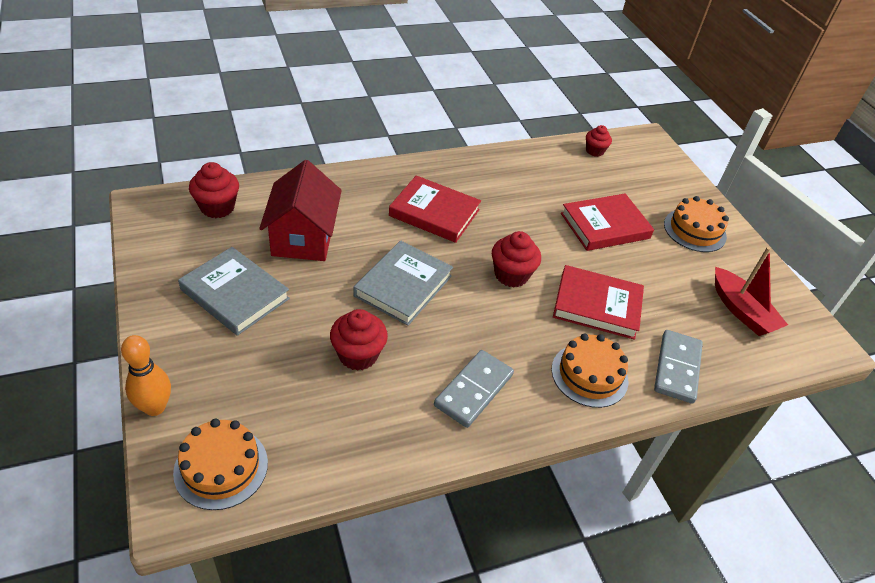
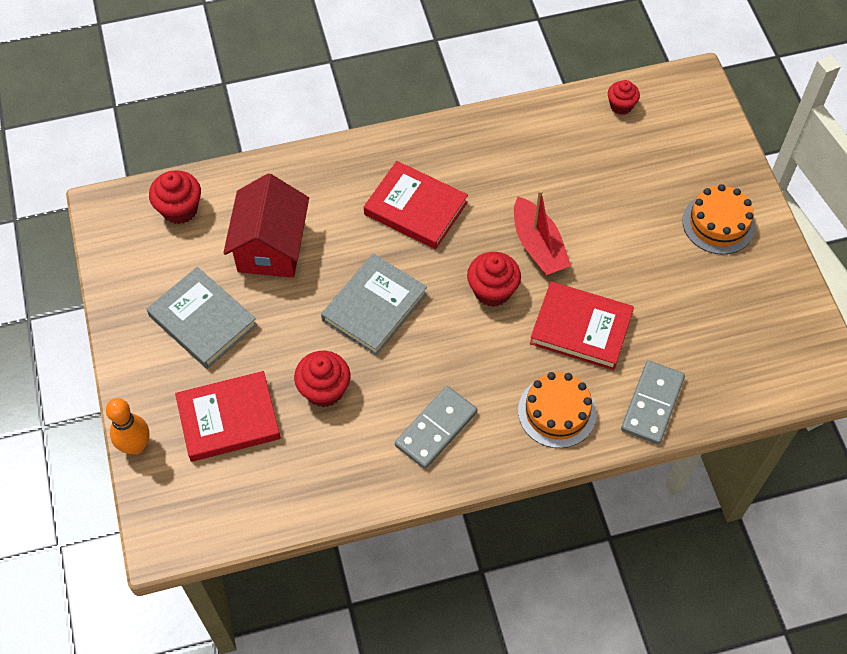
camera: 10 degrees right, 15 degrees up
(221, 467) = (198, 505): orange cake -> none
(605, 226) = (611, 220): red book -> red book (228, 419)
(741, 311) = (744, 333): red boat -> red boat (538, 246)

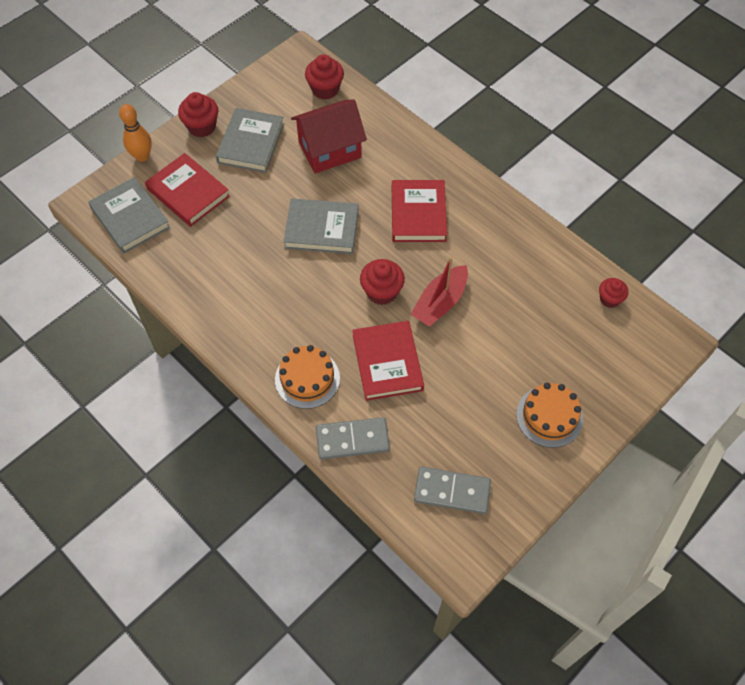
camera: 60 degrees right, 0 degrees up
(222, 498) = (130, 218): none -> grey book
(324, 390) = (240, 232): red cupcake -> red cupcake (202, 127)
(436, 429) = (249, 310): grey domino -> grey domino (452, 491)

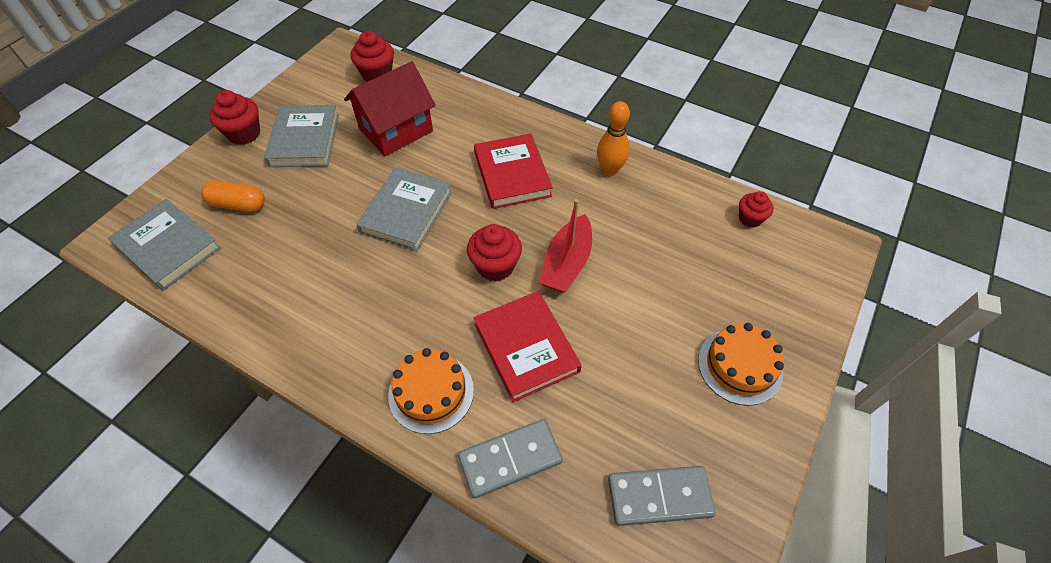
camera: 15 degrees left, 5 degrees down
(142, 156) = (176, 177): orange bowling pin -> orange bowling pin (610, 170)
(188, 192) = (238, 204): red book -> orange capsule
(321, 229) = (406, 212): grey book -> grey book turned 60 degrees counterclockwise

